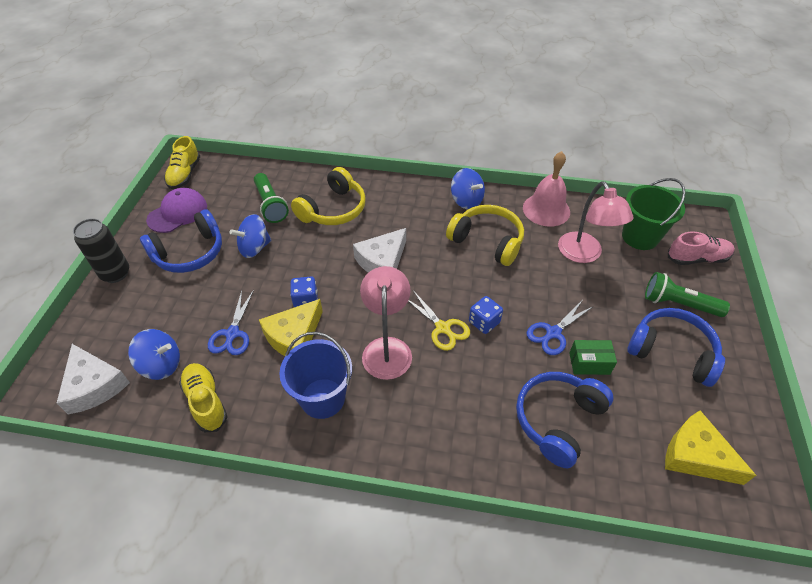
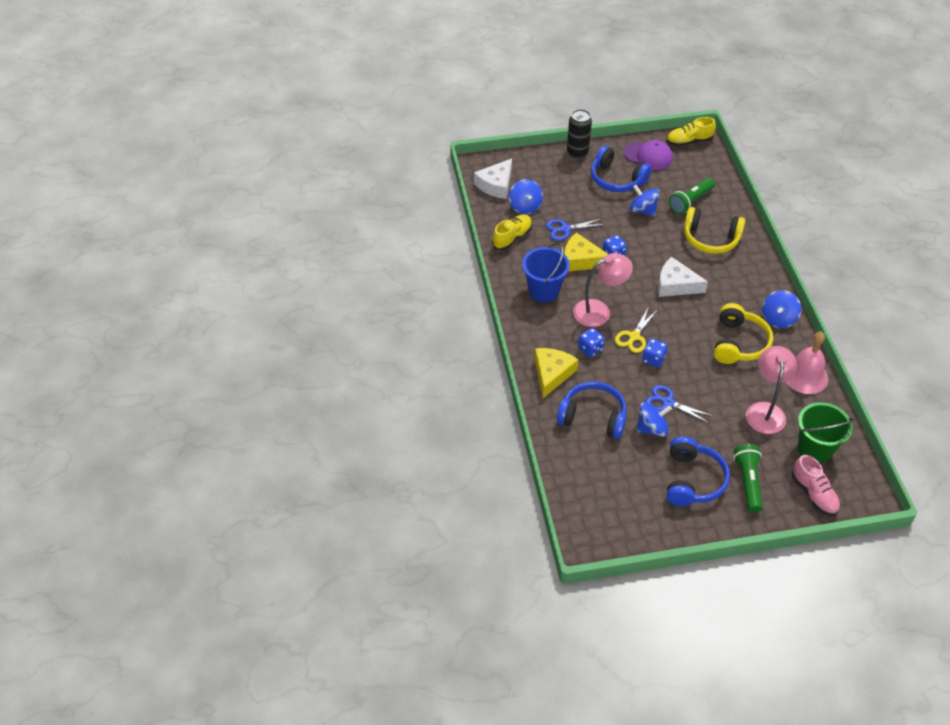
camera: 70 degrees right, 0 degrees up
(445, 381) = (590, 349): none -> blue dice
(584, 254) = (765, 410): pink lamp -> pink lamp turned 135 degrees clockwise
(589, 363) = (652, 428): green box -> blue spinning top
(696, 455) = (606, 499): yellow cheese -> yellow cheese (552, 374)

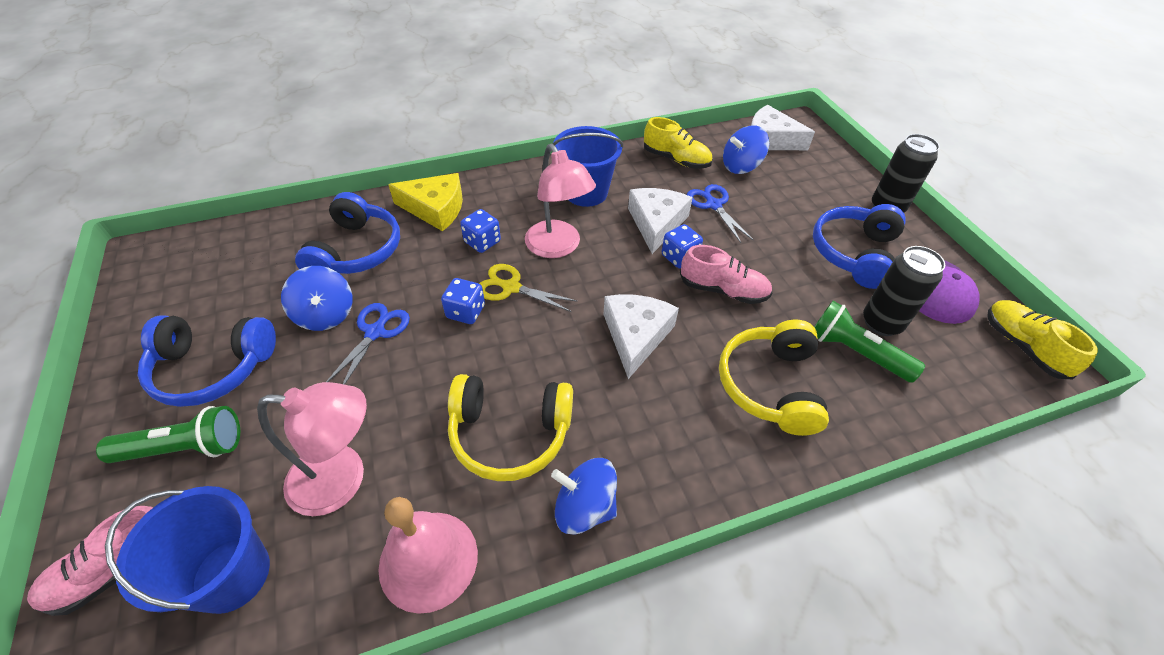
camera: 80 degrees right, 0 degrees up
(580, 260) = (656, 223): yellow cheese -> white cheese
(643, 210) = (798, 287): blue spinning top -> none
(643, 241) = (723, 290): none -> pink shoe
(671, 186) = (881, 323): none -> black can
(815, 448) = (231, 574): green bucket -> blue bucket

